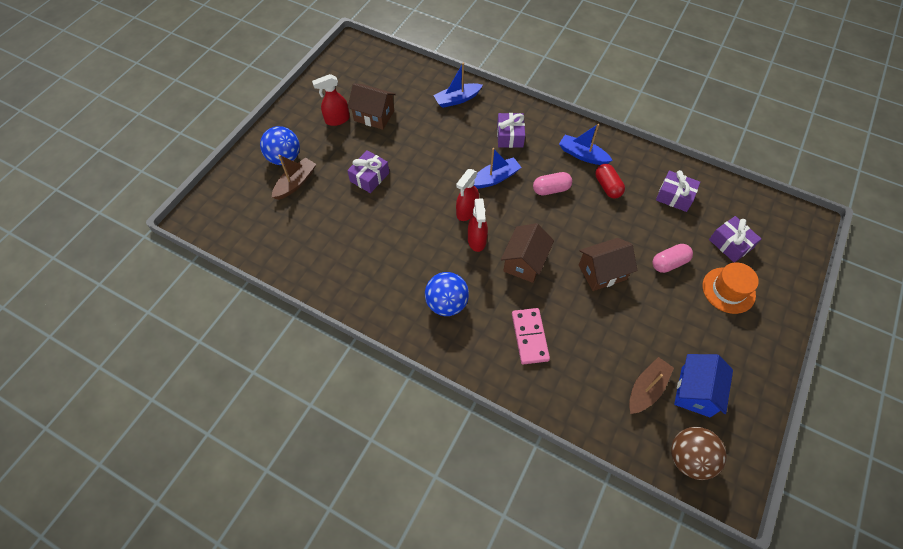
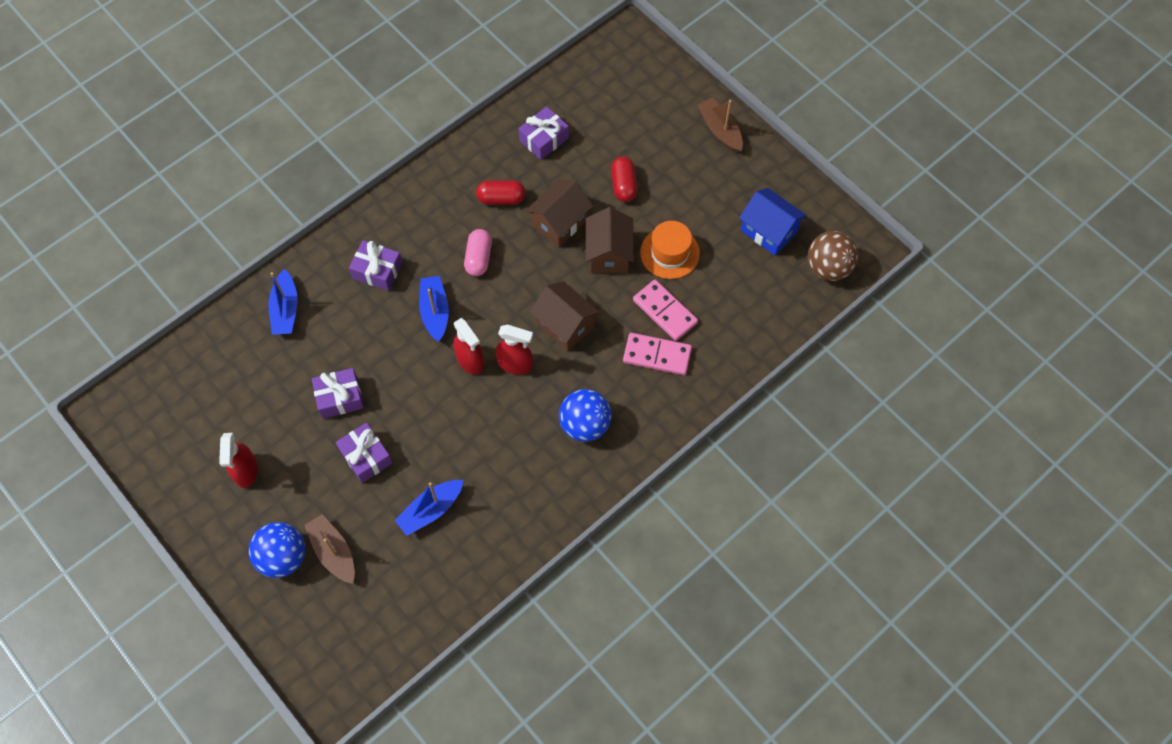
camera: 70 degrees left, 5 degrees up
(374, 116) = (262, 421): brown house -> brown house (559, 222)
(572, 330) = (665, 311): none -> pink domino
(582, 155) = (444, 204): blue boat -> blue boat (430, 510)
(646, 389) = (751, 272): brown boat -> brown boat (720, 130)
(669, 263) = (623, 185): pink capsule -> red capsule
(728, 290) = (676, 148): orange hat -> orange hat (670, 253)
(730, 244) = (624, 118): purple gift -> purple gift (340, 398)

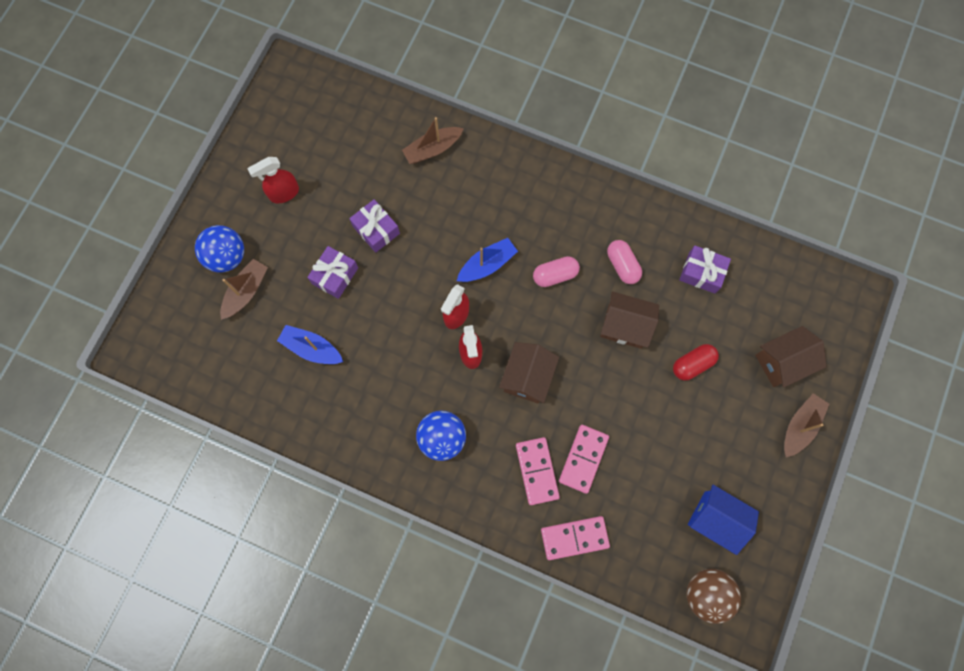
camera: 65 degrees right, 10 degrees up
(285, 310) = (432, 149): blue boat -> brown boat
(377, 271) = (502, 200): purple gift -> none
(501, 198) = (622, 265): red capsule -> pink capsule
(609, 253) = (616, 383): brown house -> brown house (782, 362)
(670, 253) = (645, 437): orange hat -> none
(732, 350) = (574, 538): none -> pink domino
(769, 231) = (716, 519): blue house -> blue house turned 75 degrees counterclockwise

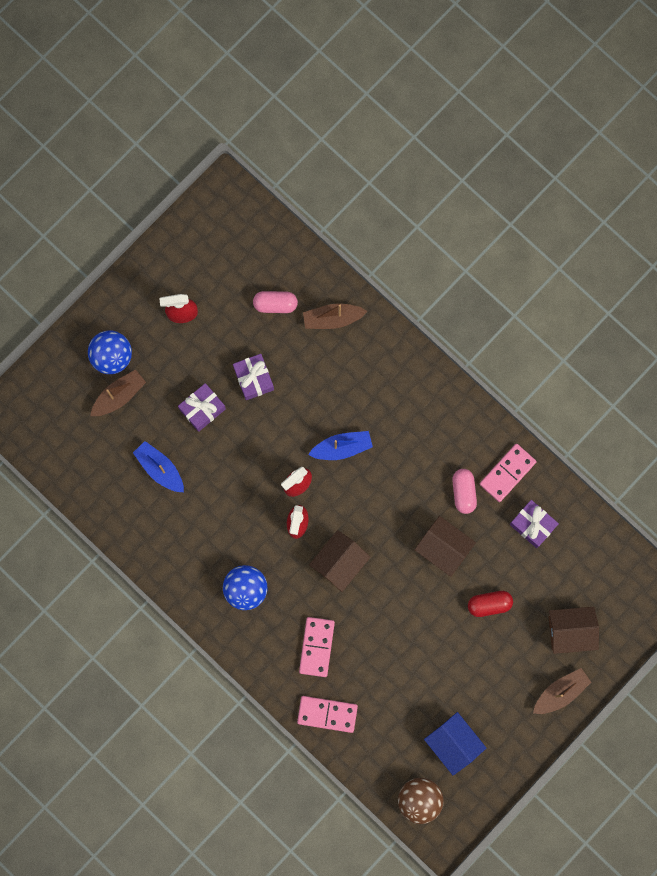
camera: 20 degrees right, 5 degrees up
(555, 275) = (399, 479): pink capsule -> pink capsule (275, 304)
(583, 459) = (360, 651): pink domino -> pink domino (507, 473)

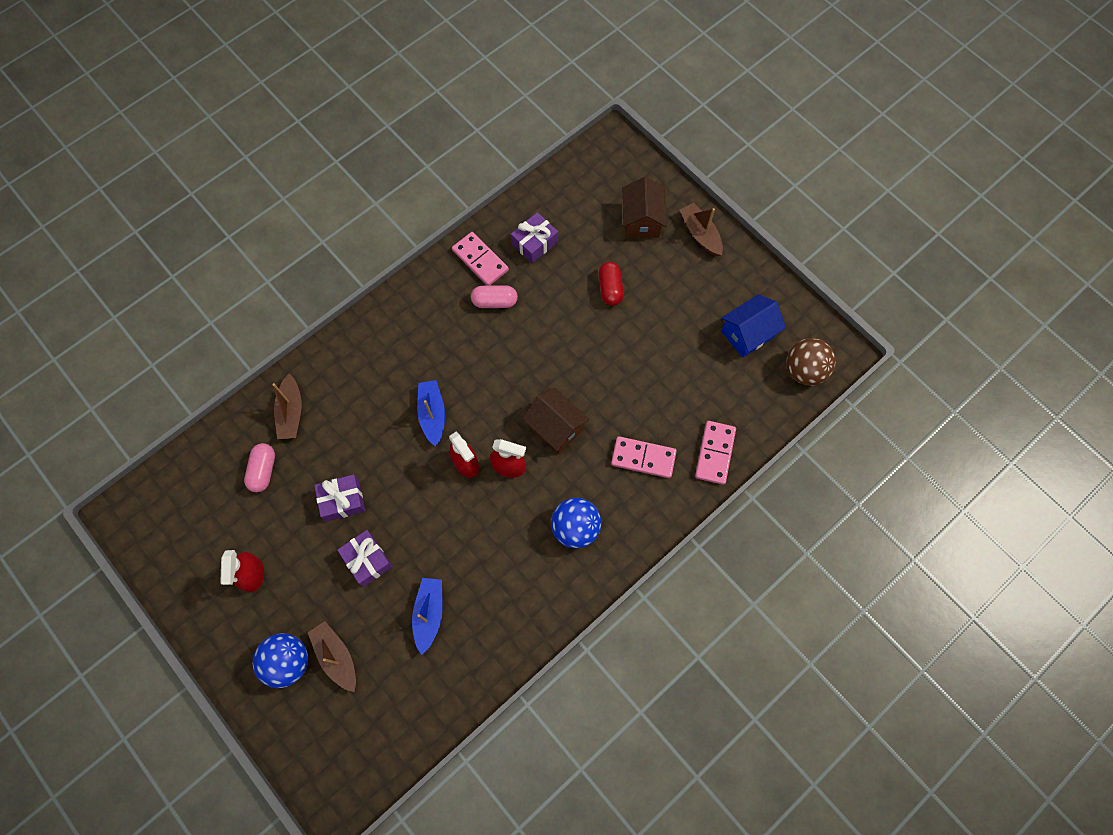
camera: 85 degrees left, 10 degrees down
(160, 469) = (429, 614): blue boat -> blue boat turned 135 degrees clockwise
(443, 548) = (550, 325): brown house -> none

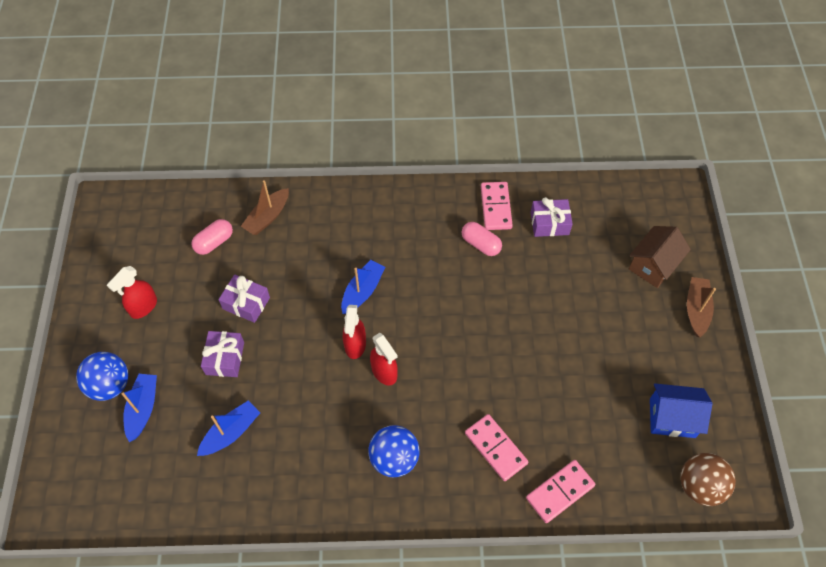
camera: 40 degrees right, 10 degrees down
(336, 657) = (143, 409): brown boat -> blue boat
(555, 427) = (446, 370): brown house -> none
(610, 288) = (581, 298): red capsule -> none

